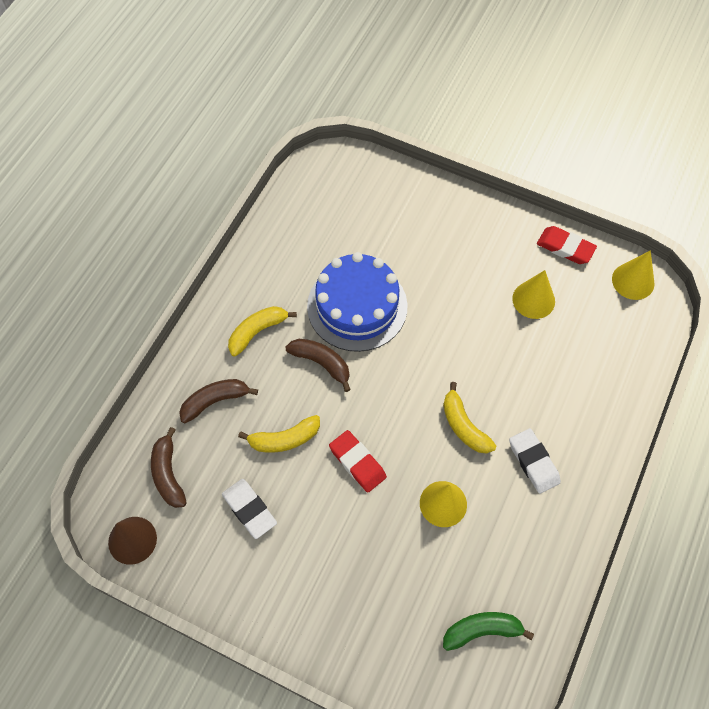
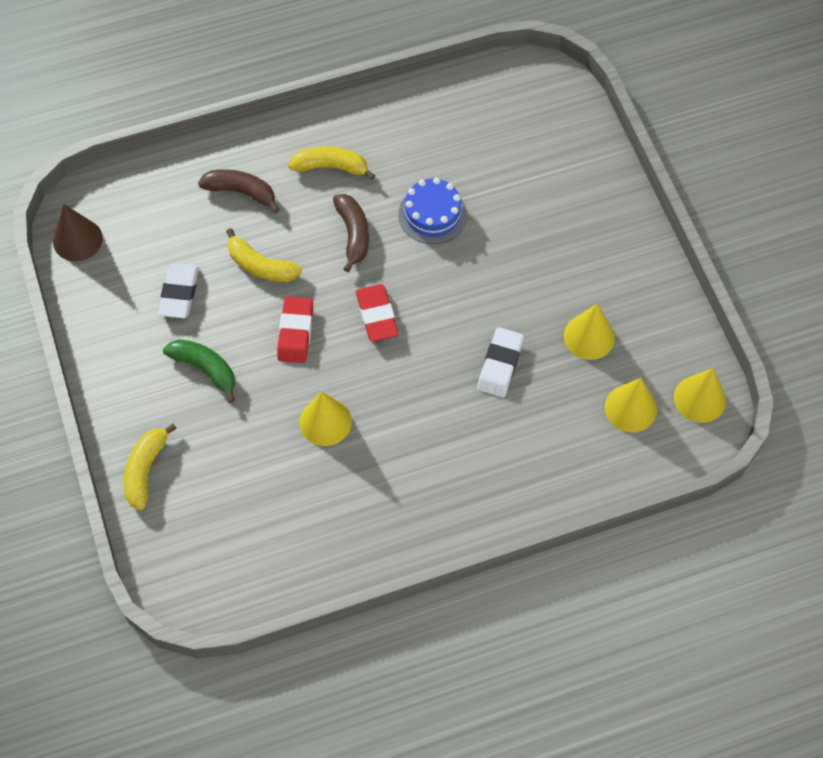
camera: 45 degrees right, 0 degrees up
(168, 474) = (151, 215): brown banana -> none
(357, 306) = (432, 214): blue cake -> blue cake, size x0.60
(463, 426) = (410, 380): yellow banana -> yellow banana (145, 469)
(482, 630) = (248, 535): green banana -> green banana (205, 369)
(533, 462) = (433, 458): white eraser -> white eraser (500, 364)
(565, 247) = (671, 319): red eraser -> red eraser (377, 315)
(604, 322) = (630, 408): none -> yellow cone

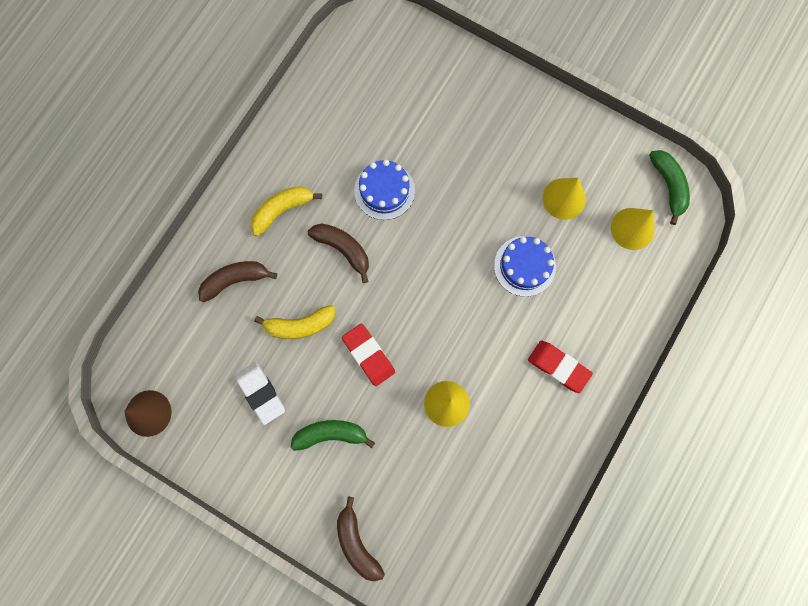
camera: 40 degrees left, 15 degrees up
(145, 469) = (357, 542): yellow banana -> brown banana
(377, 315) = (412, 297): red eraser -> red eraser (558, 367)
(500, 364) = (524, 266): white eraser -> blue cake
(699, 399) = (668, 186): yellow cone -> green banana

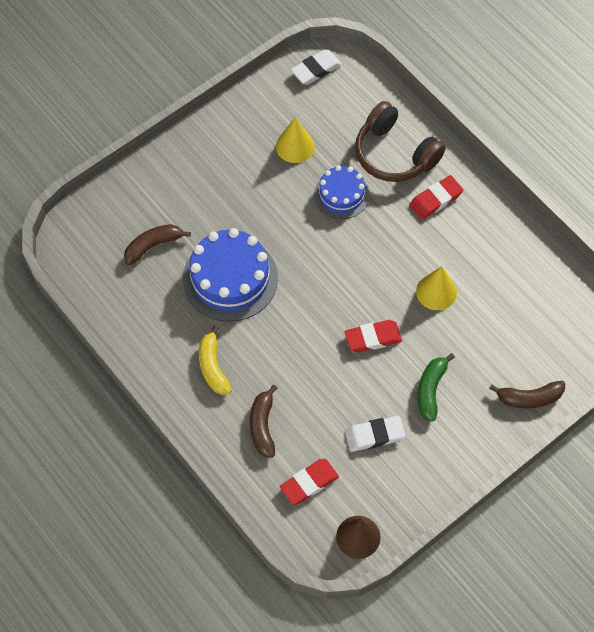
camera: 70 degrees left, 15 degrees down
(189, 346) = (309, 483): none -> red eraser
(300, 325) = (325, 385): yellow banana -> none
(343, 249) = (270, 328): brown banana -> brown banana (153, 246)
(384, 190) = (230, 278): blue cake -> blue cake, size x1.67
(597, 304) = (394, 154): none -> brown headphones
(632, 228) = (341, 107): yellow cone -> none
(668, 186) = (316, 69): green banana -> white eraser

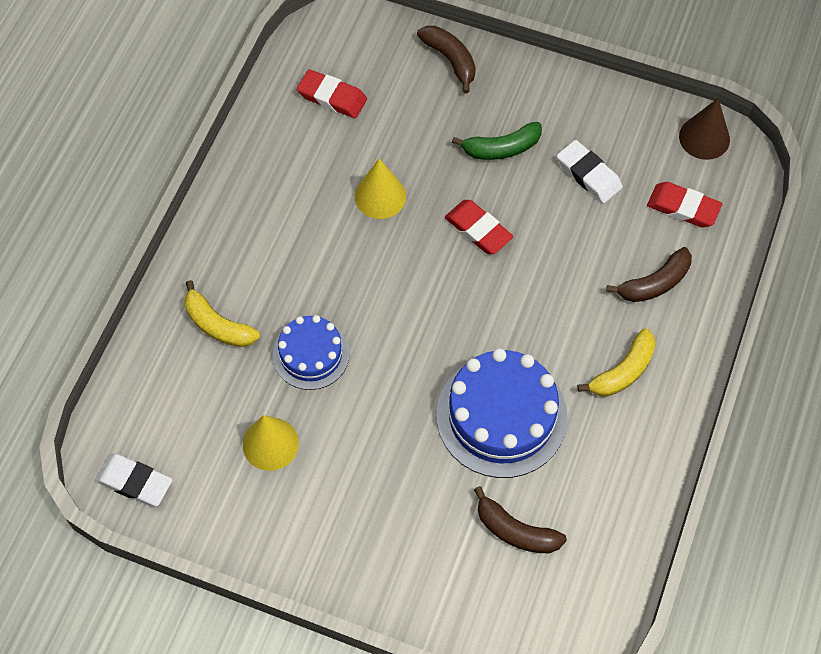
camera: 120 degrees left, 0 degrees up
(394, 154) = (217, 325): brown headphones -> yellow banana
(435, 199) = (258, 252): red eraser -> red eraser (332, 97)

